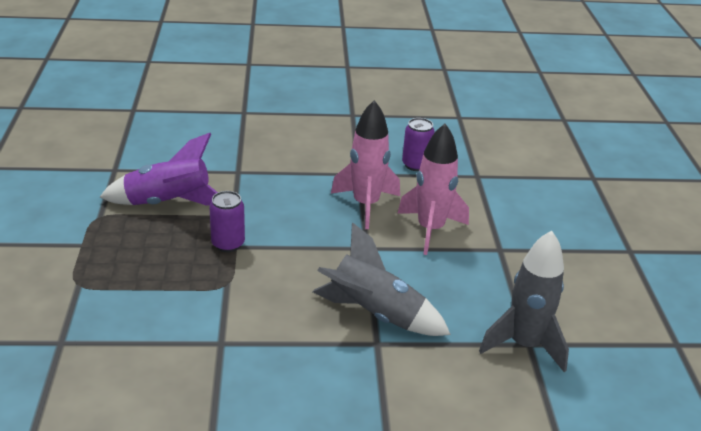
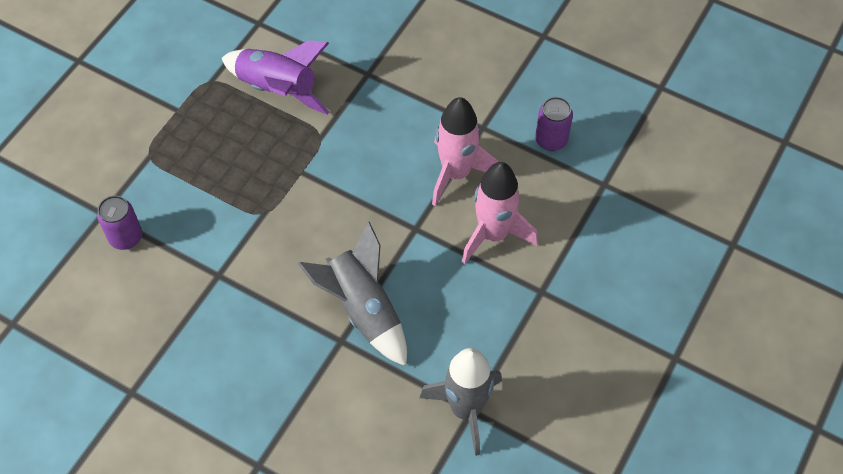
camera: 35 degrees right, 25 degrees up
(228, 244) = (296, 165): purple can -> purple can (126, 237)

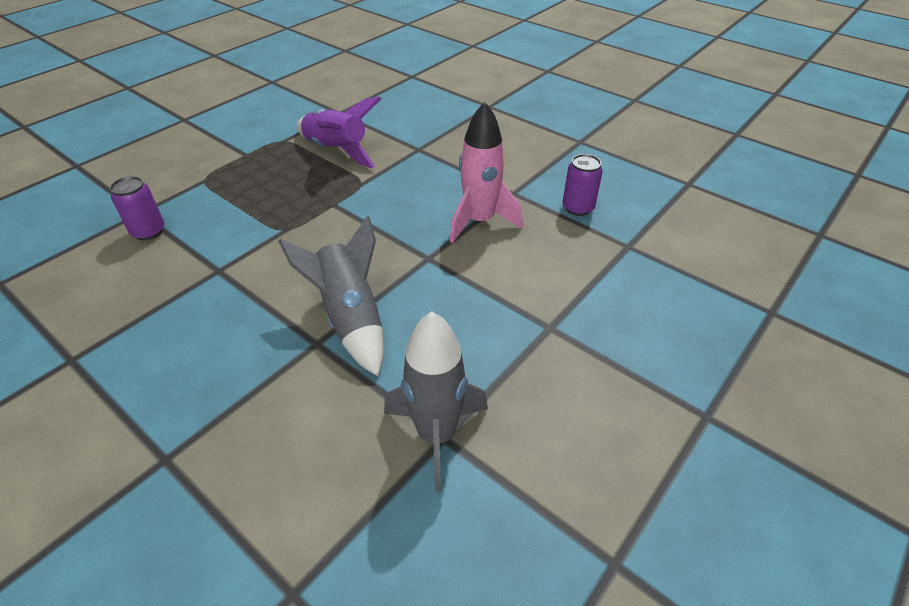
camera: 10 degrees right, 15 degrees down
(493, 234) = (506, 272): pink rocket -> none

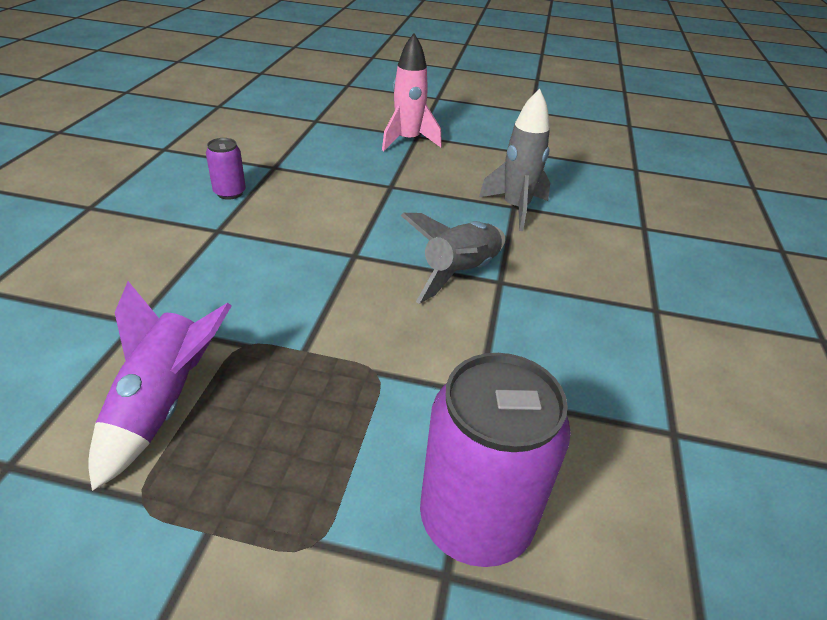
camera: 120 degrees left, 5 degrees down
(148, 231) = (475, 520): purple can -> purple can, size x2.04
(480, 221) = (280, 239): pink rocket -> pink rocket (408, 141)

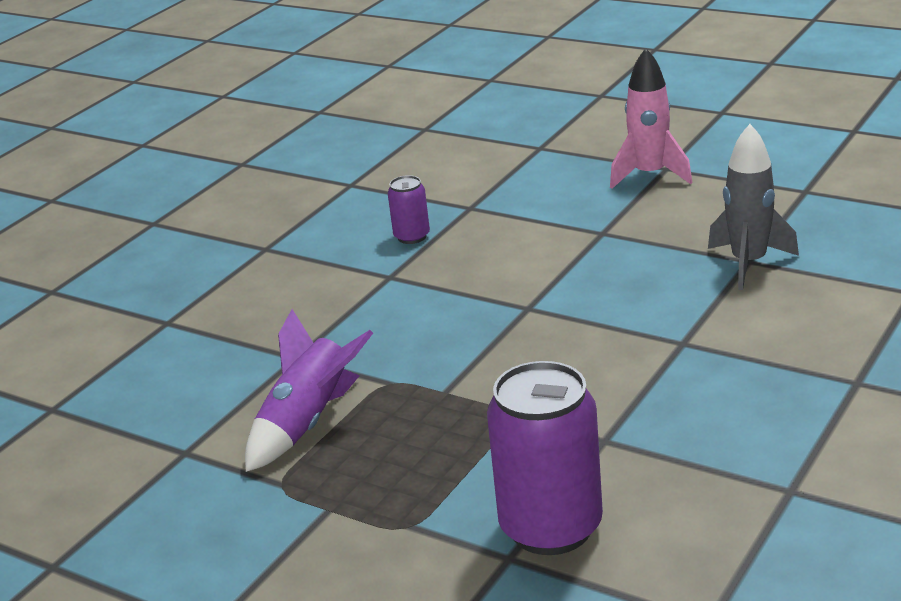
camera: 25 degrees right, 10 degrees down
(460, 273) = (640, 331): grey rocket -> none

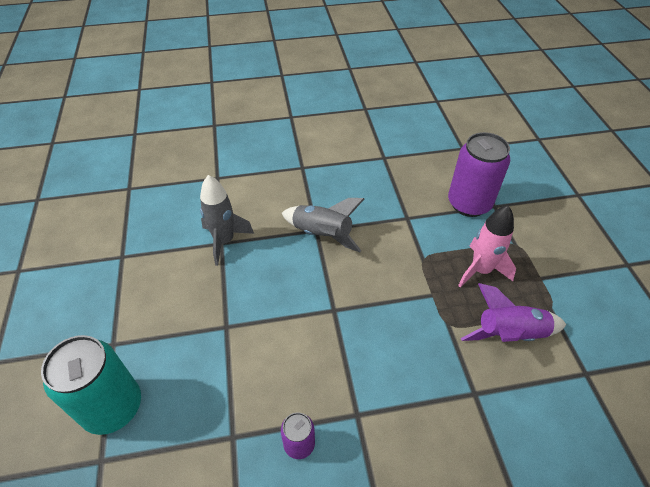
camera: 135 degrees left, 20 degrees up
(587, 158) = (113, 407): none -> turquoise can
(649, 175) = (129, 347): pink rocket -> pink rocket (480, 270)
(667, 344) = (322, 234): none -> grey rocket

